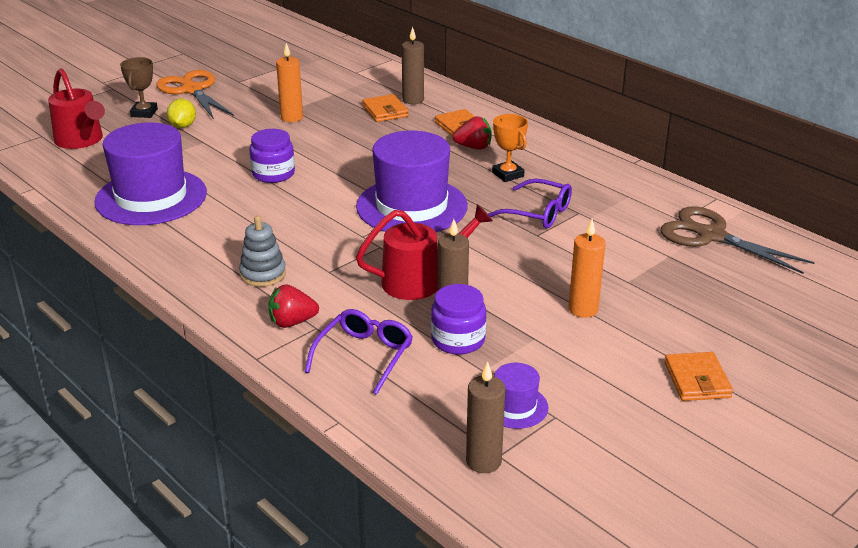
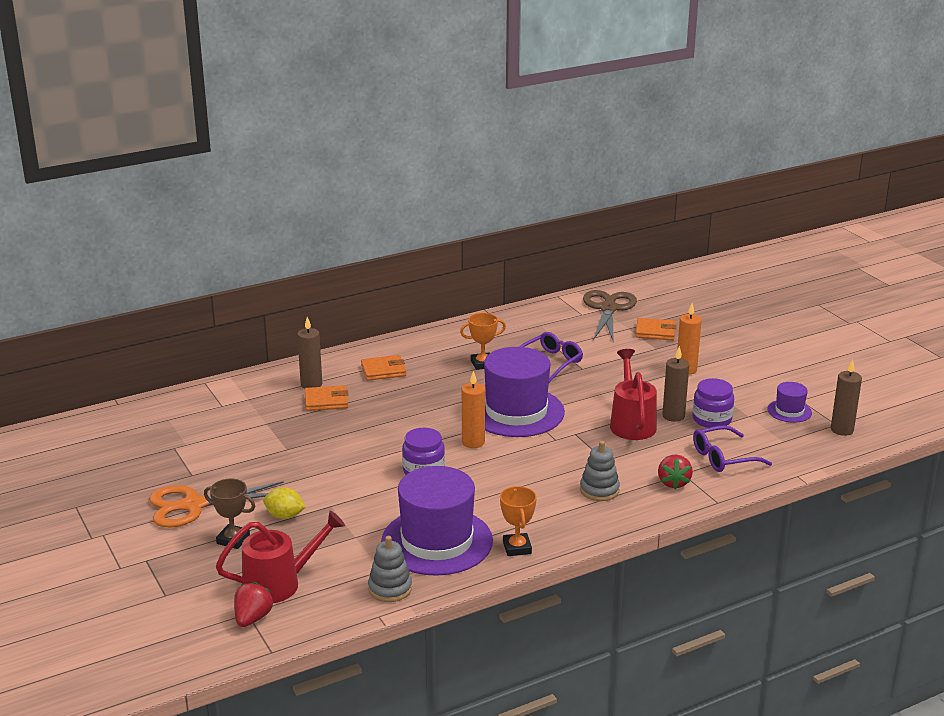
camera: 75 degrees left, 5 degrees down
(74, 186) = (390, 588): none -> grey stacking toy
(144, 239) = (517, 548): none -> orange trophy
(292, 117) = (307, 451): orange candle -> orange candle (473, 442)
(364, 356) = (724, 457): purple glasses -> purple glasses turned 60 degrees counterclockwise
(473, 147) = (426, 370): red strawberry -> red strawberry (252, 618)
(697, 380) = (771, 349): orange wallet -> orange wallet (655, 332)
(711, 236) = (608, 309): brown scissors -> brown scissors turned 135 degrees clockwise

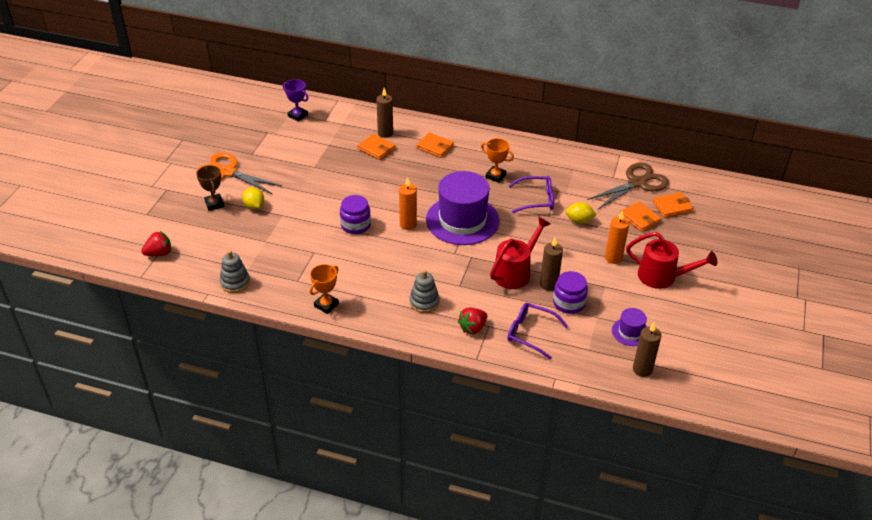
camera: 45 degrees right, 15 degrees up
(183, 417) = (298, 115): none -> purple trophy
(280, 583) = (197, 243): red watering can -> red watering can (663, 277)
(437, 541) = (296, 272): purple hat -> none
(613, 359) = (579, 221): none -> yellow lemon
(664, 311) = (672, 207): none -> orange wallet

